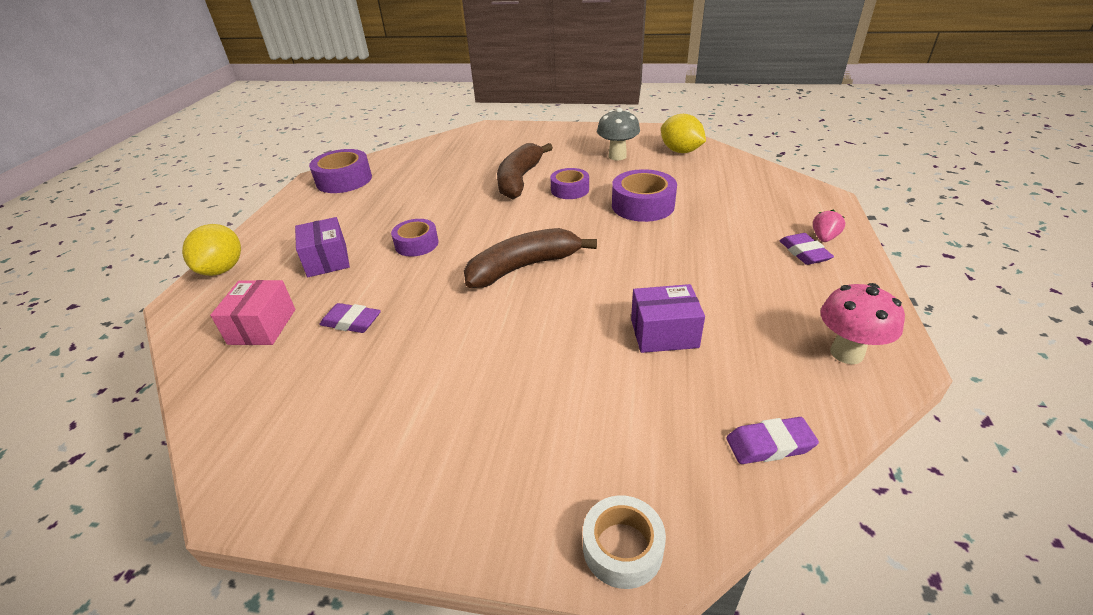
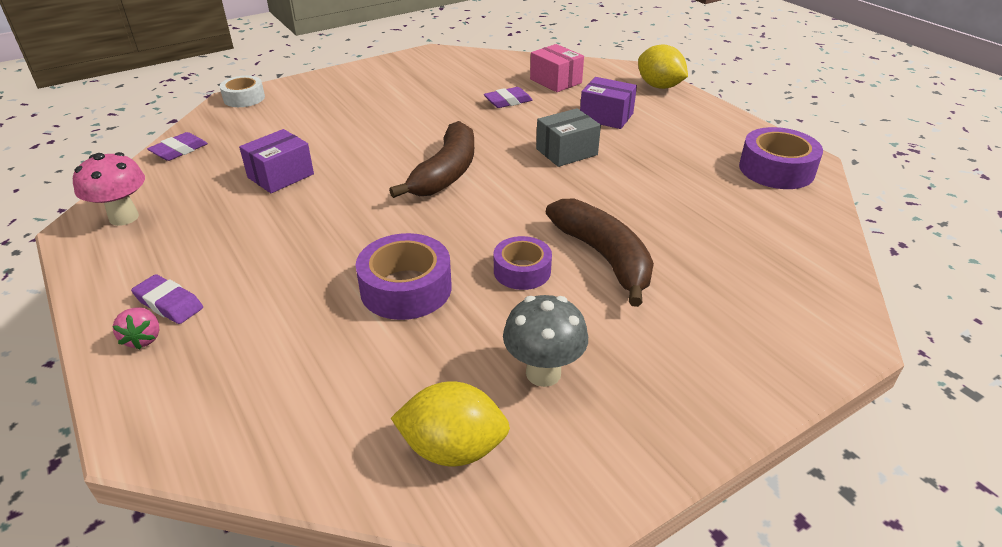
camera: 135 degrees right, 0 degrees up
(416, 244) = (566, 152): purple tape -> grey box

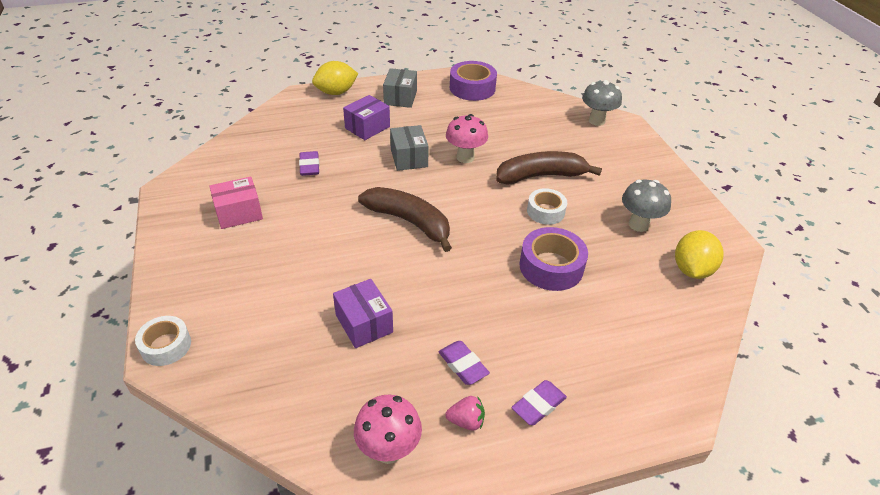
camera: 75 degrees left, 5 degrees up
(143, 339) = (579, 420): pink strawberry -> pink strawberry (466, 421)
(179, 150) = (265, 406): purple eraser -> purple eraser (463, 365)
(522, 271) = (545, 211): purple tape -> white tape
(555, 81) = (290, 134): pink box -> pink box (239, 213)
(599, 189) = (465, 157): none -> pink mushroom
(691, 124) = (400, 98): none -> grey box
(816, 301) = (596, 121): none -> grey mushroom

